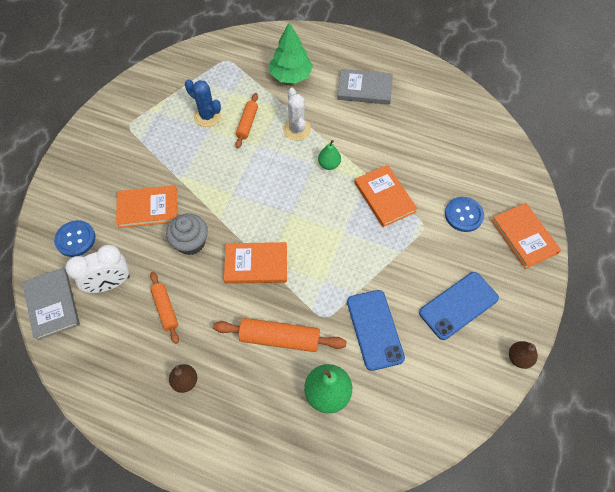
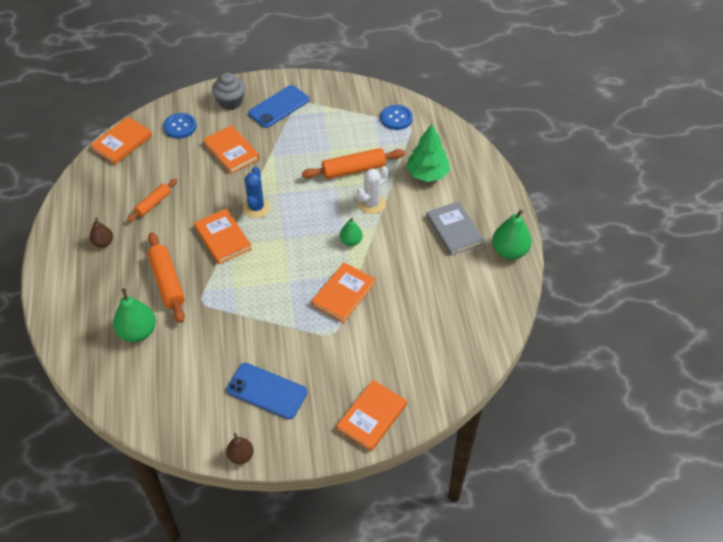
camera: 60 degrees right, 10 degrees down
(52, 304) = (122, 143): grey book -> orange book
(110, 283) = (156, 163): white clock -> none
(191, 242) = (217, 190): grey cupcake -> grey cupcake (230, 102)
(207, 116) = (342, 142): blue cactus -> blue cactus (256, 207)
(247, 123) = (353, 170): orange rolling pin -> orange rolling pin, size x1.59
(374, 329) = (209, 340): blue phone -> blue phone (279, 107)
(409, 66) = (509, 251): none -> green pear
(463, 215) = (364, 360): blue button -> blue button (396, 118)

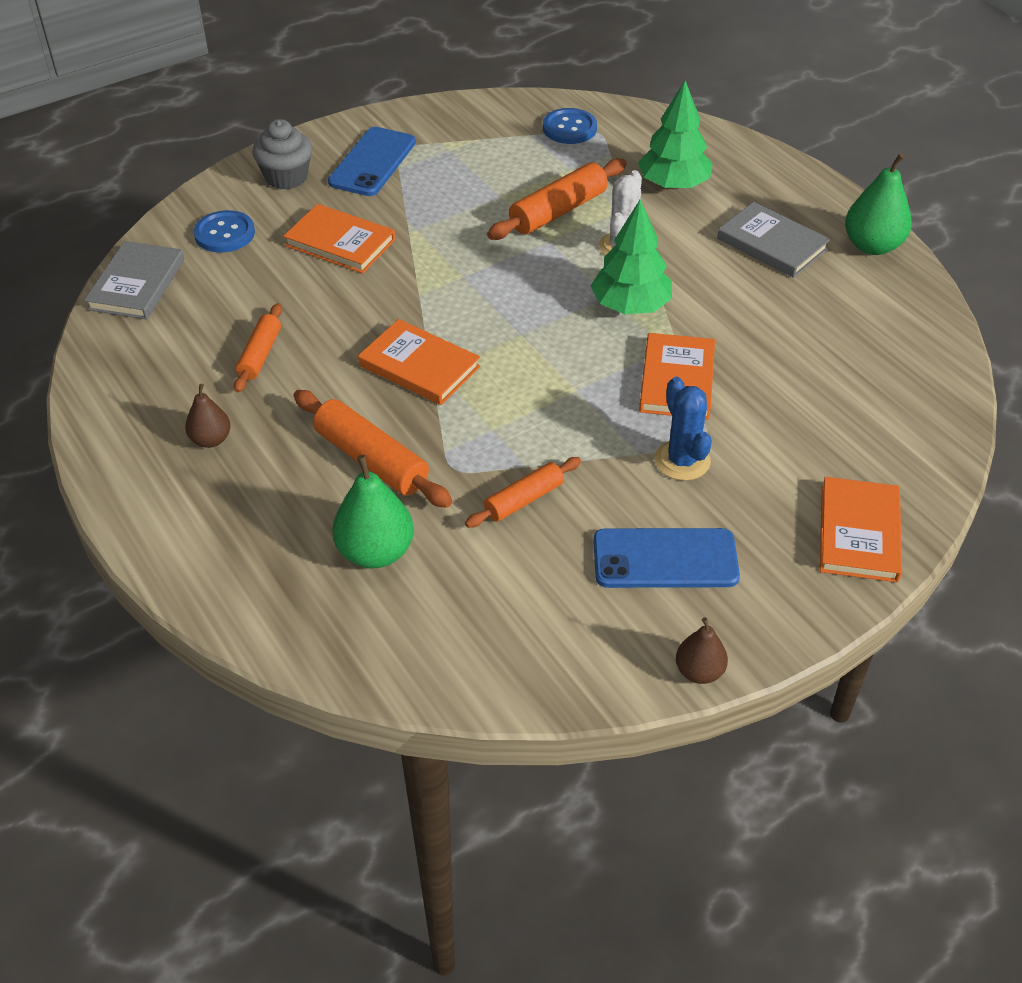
camera: 25 degrees left, 5 degrees down
(122, 143) = (137, 284): orange book -> grey book
(222, 332) = (524, 500): none -> orange rolling pin
(256, 207) = (442, 307): blue cactus -> blue cactus (682, 460)
(351, 241) = (630, 306): green pear -> green tree

